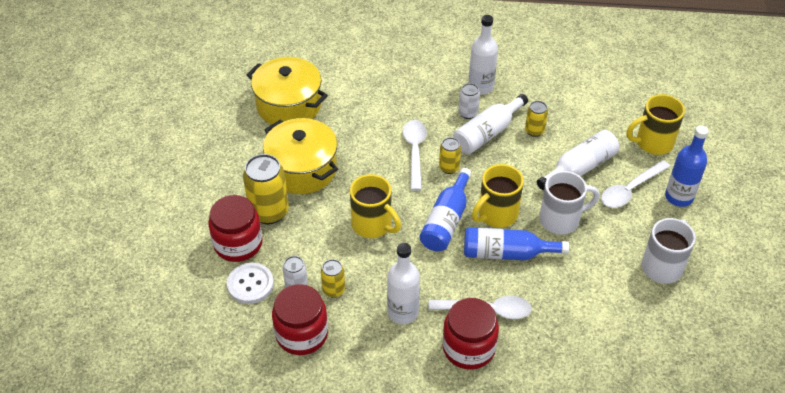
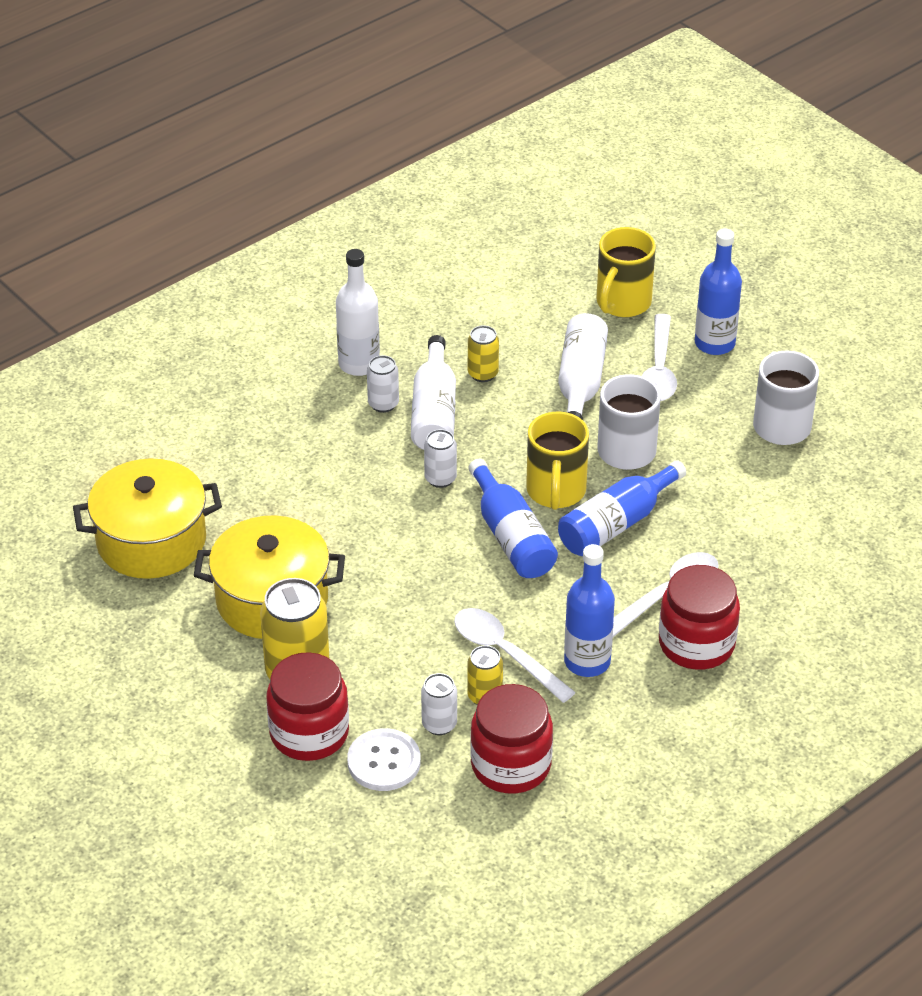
camera: 45 degrees left, 5 degrees down
(373, 225) = (436, 599): yellow mug -> none
(403, 312) = (587, 661): white bottle -> blue bottle
(415, 151) = (378, 488): white spoon -> white spoon (504, 653)
(449, 168) = (440, 478): yellow can -> white can

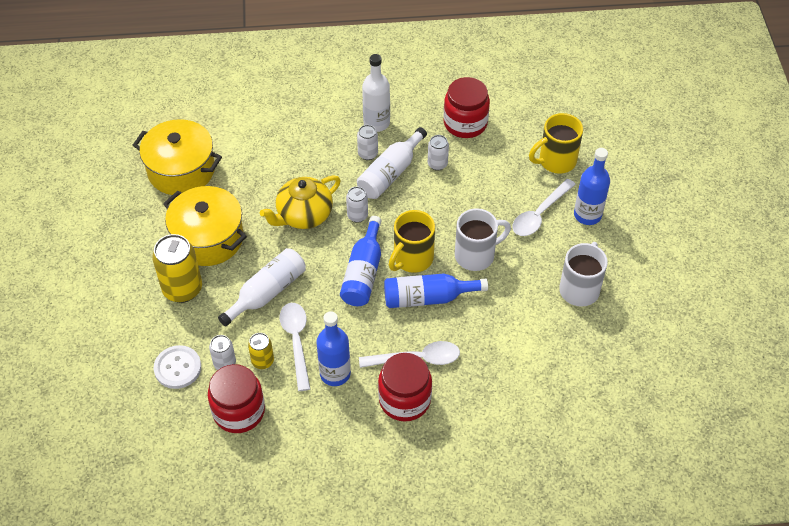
camera: 35 degrees right, 10 degrees up
(309, 733) = (157, 327): red jar -> red jar (465, 123)
(371, 512) = (303, 215): none -> yellow teapot
(483, 374) = (437, 164): yellow can -> white can
(581, 382) = (487, 198): white bottle -> white bottle (267, 292)

